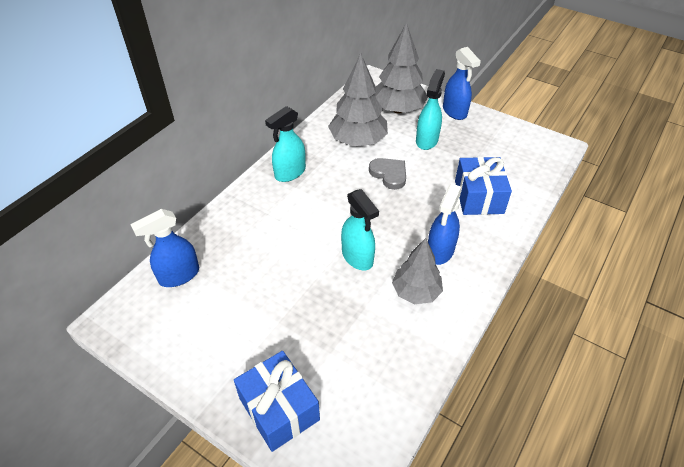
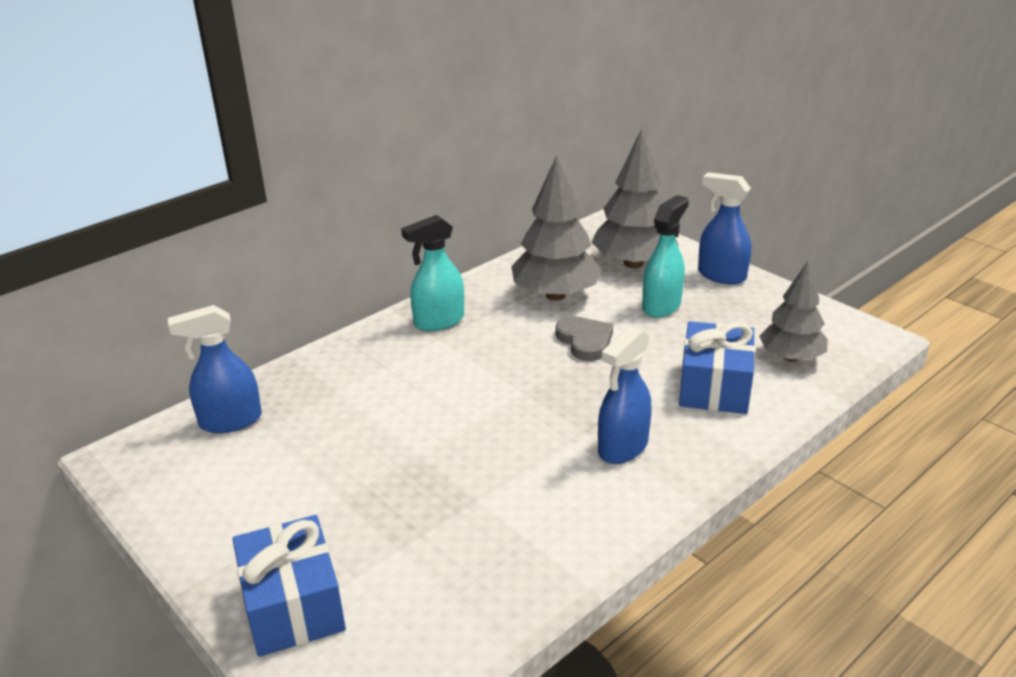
camera: 15 degrees right, 15 degrees down
(357, 257) = (492, 437): turquoise spray bottle -> none
(416, 292) = (562, 494): grey tree -> grey tree (791, 357)
(454, 112) = (721, 275): blue spray bottle -> blue spray bottle turned 135 degrees clockwise

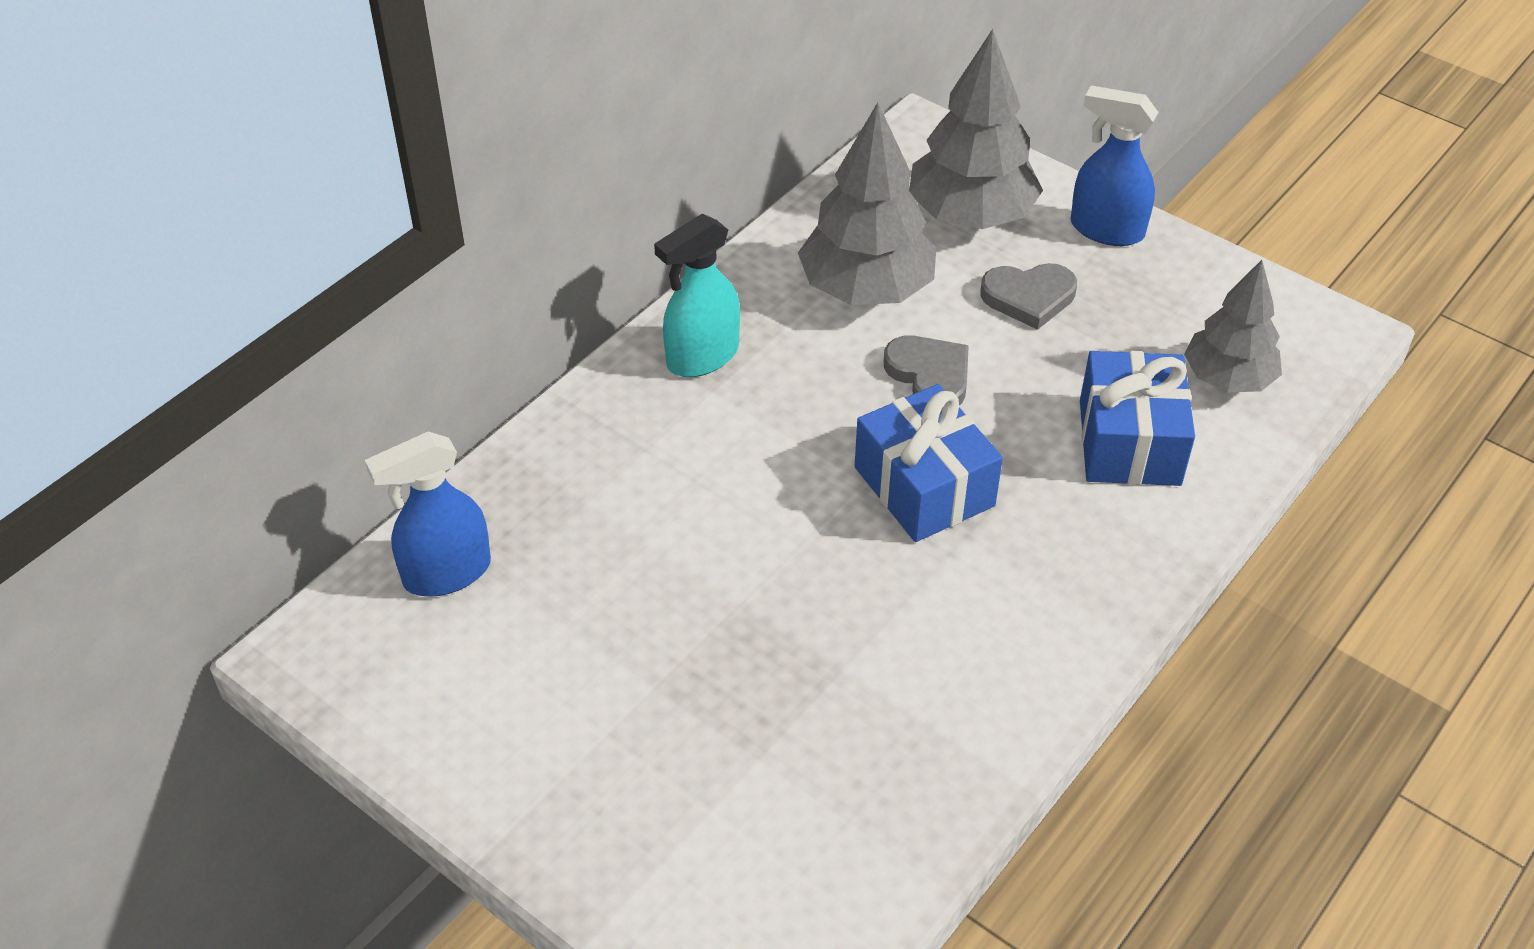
camera: 10 degrees left, 15 degrees up
(293, 605) = (643, 860): blue gift -> blue gift (924, 486)
(622, 448) = (1022, 561): blue spray bottle -> none
(661, 306) = (1029, 297): turquoise spray bottle -> grey heart

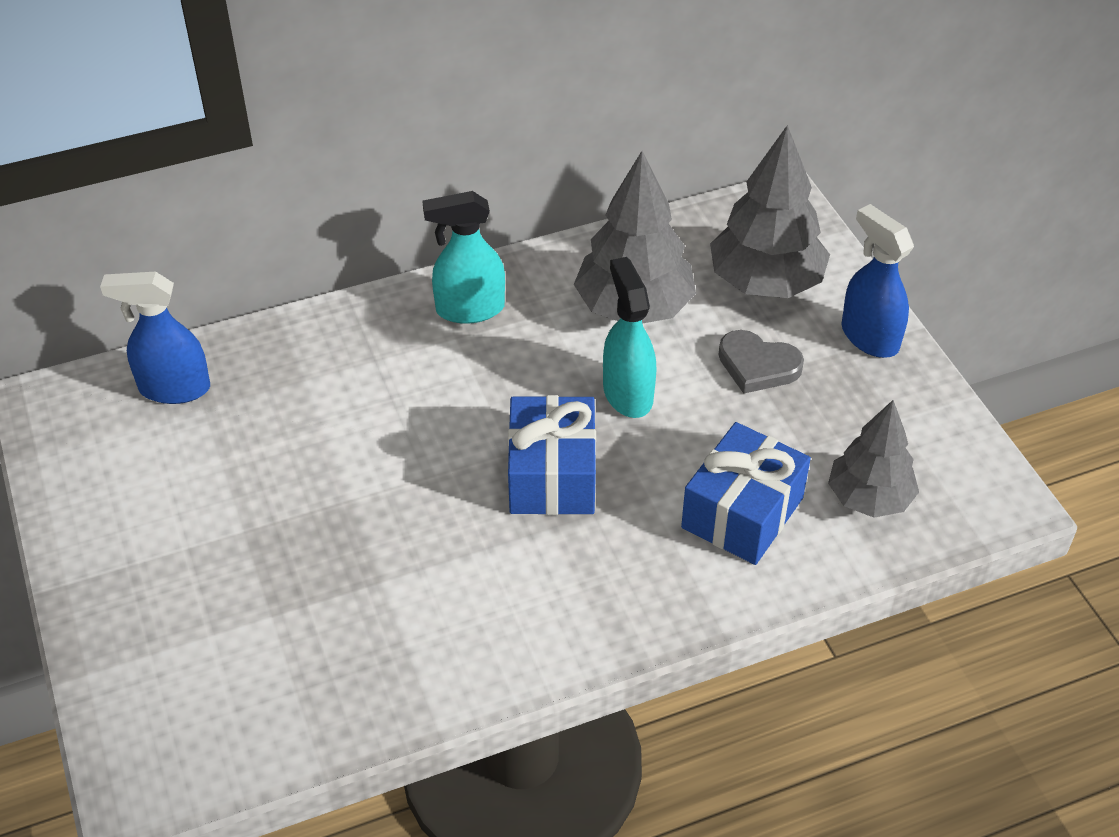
camera: 30 degrees right, 0 degrees up
(929, 375) = (627, 393): grey heart -> turquoise spray bottle

